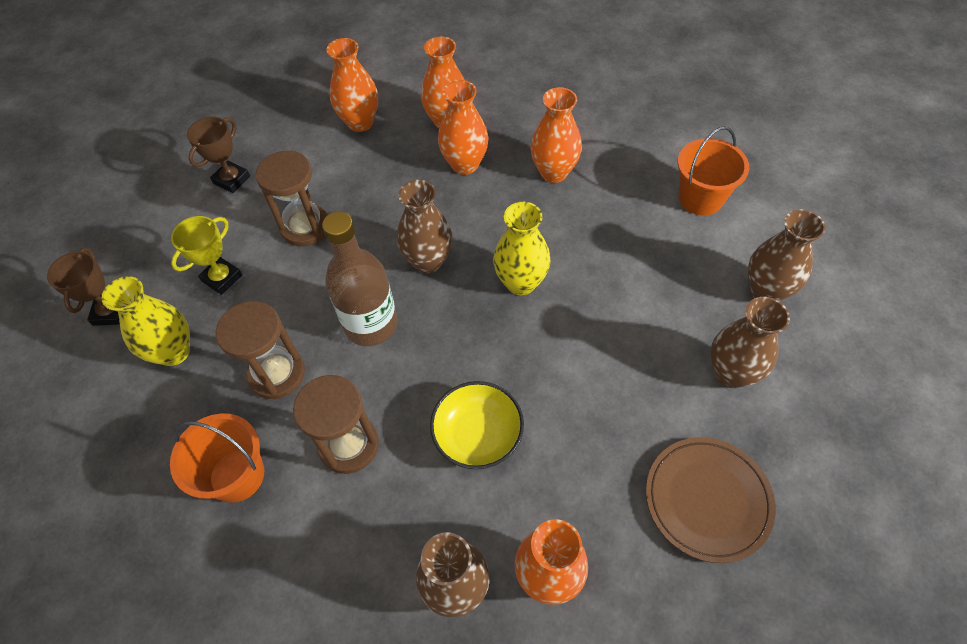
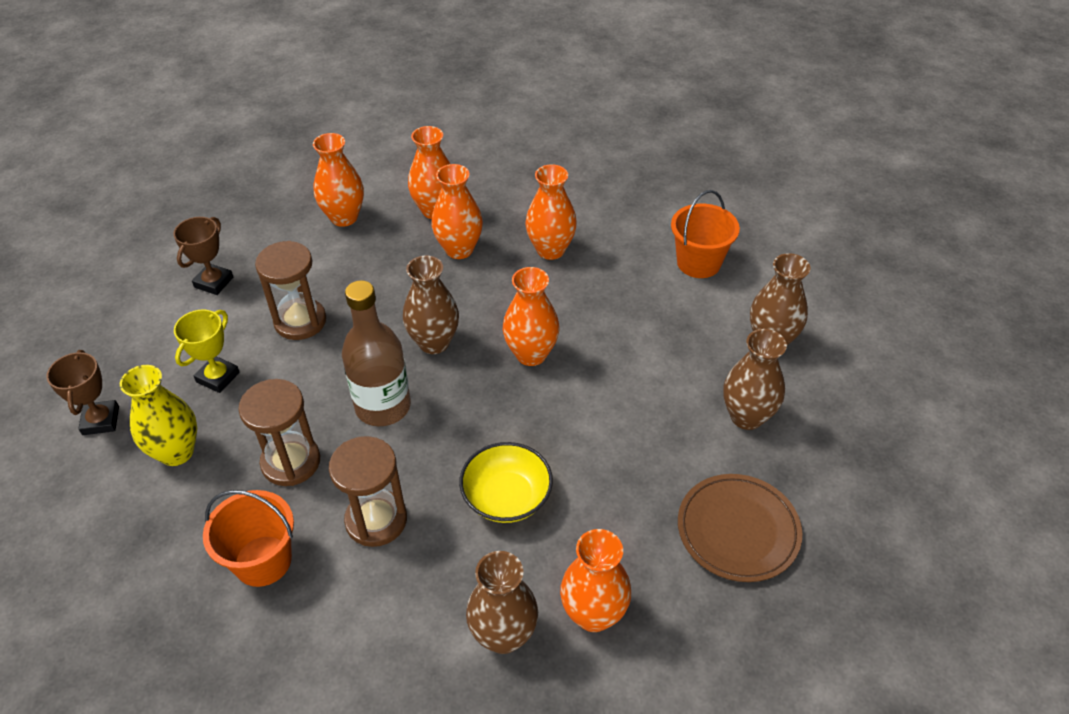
camera: 10 degrees left, 10 degrees down
(521, 282) = (531, 354): yellow vase -> orange vase

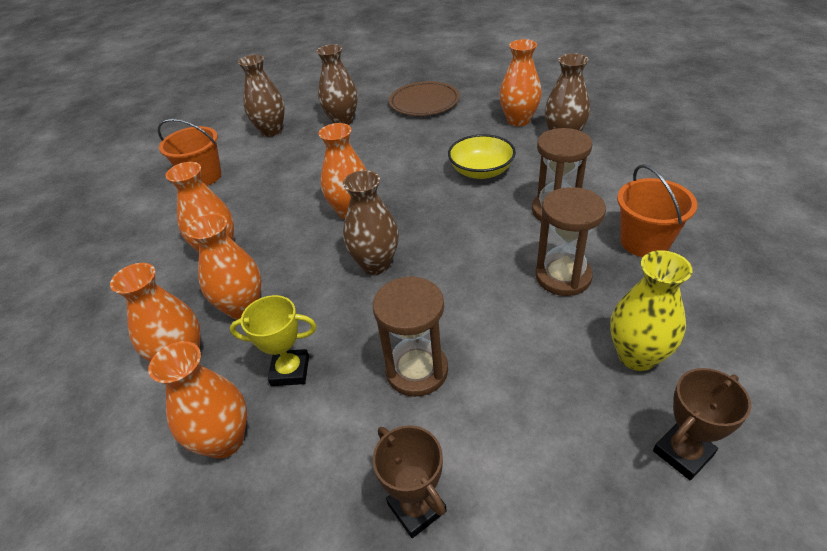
camera: 115 degrees left, 5 degrees down
(214, 282) = (416, 507): brown trophy -> brown trophy turned 60 degrees clockwise
(218, 377) = (538, 388): yellow trophy -> yellow trophy (290, 371)
(383, 406) = (465, 257): brown bottle -> none

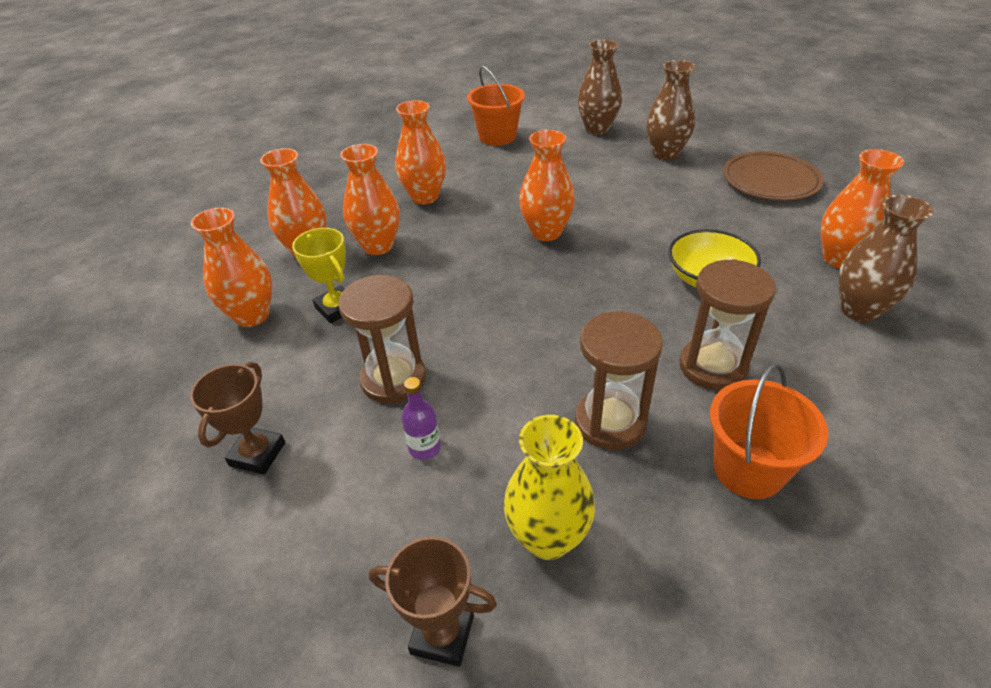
camera: 50 degrees right, 0 degrees up
(376, 264) = (495, 285): brown vase -> none
(506, 384) = (424, 447): none -> purple bottle

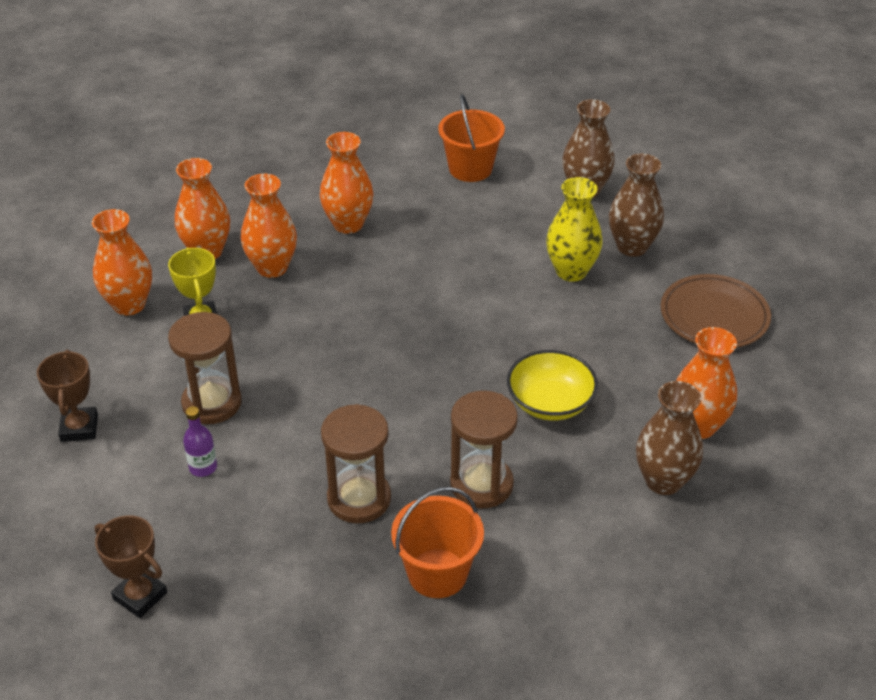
camera: 20 degrees right, 0 degrees up
(257, 454) = (79, 428): brown trophy -> brown trophy turned 45 degrees counterclockwise
(546, 232) = (436, 303): orange vase -> none
(548, 538) = (250, 564): yellow vase -> yellow vase (571, 271)

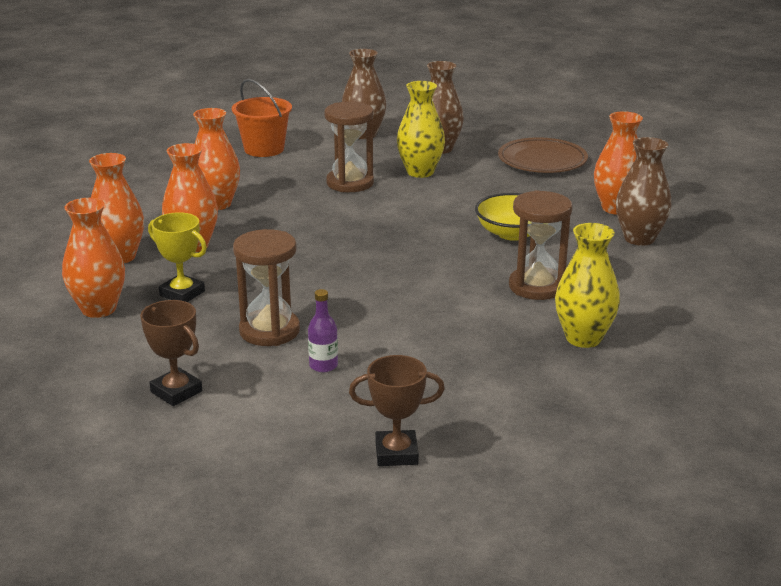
camera: 40 degrees left, 15 degrees down
(359, 499) = (469, 329): brown hourglass -> brown hourglass (350, 183)
(437, 573) = (583, 338): orange bucket -> yellow vase

